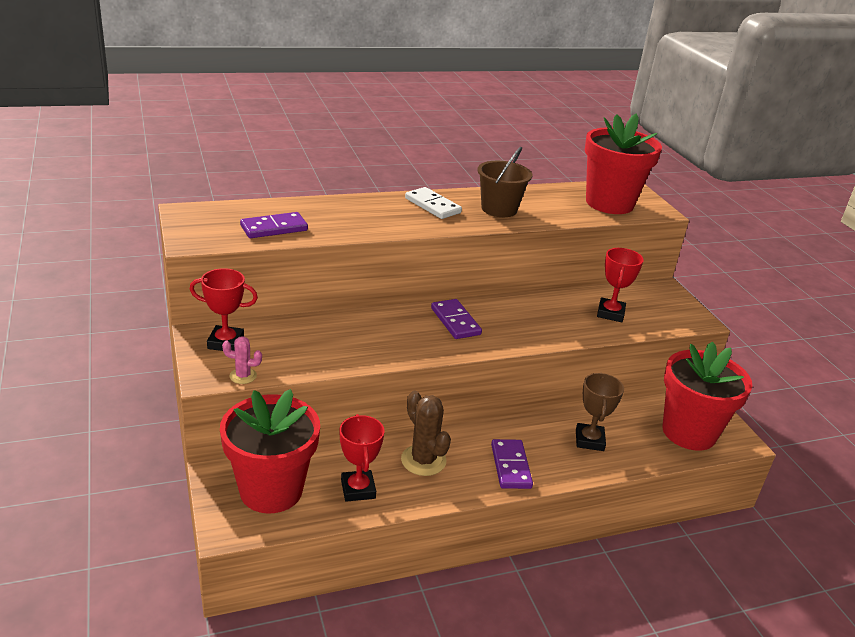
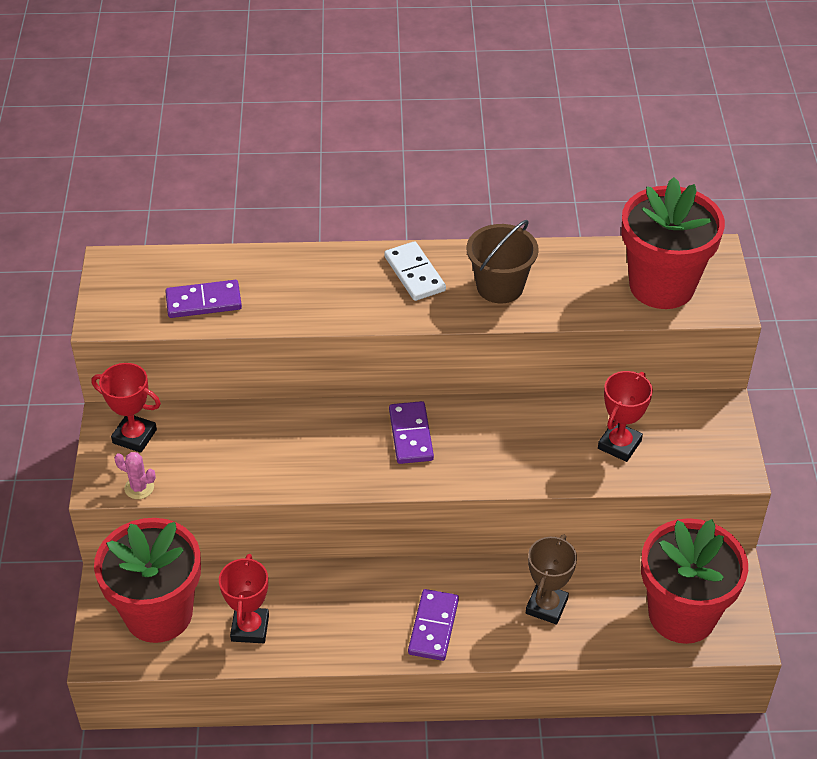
camera: 20 degrees right, 15 degrees up
(423, 460) = (336, 602): brown cactus -> none

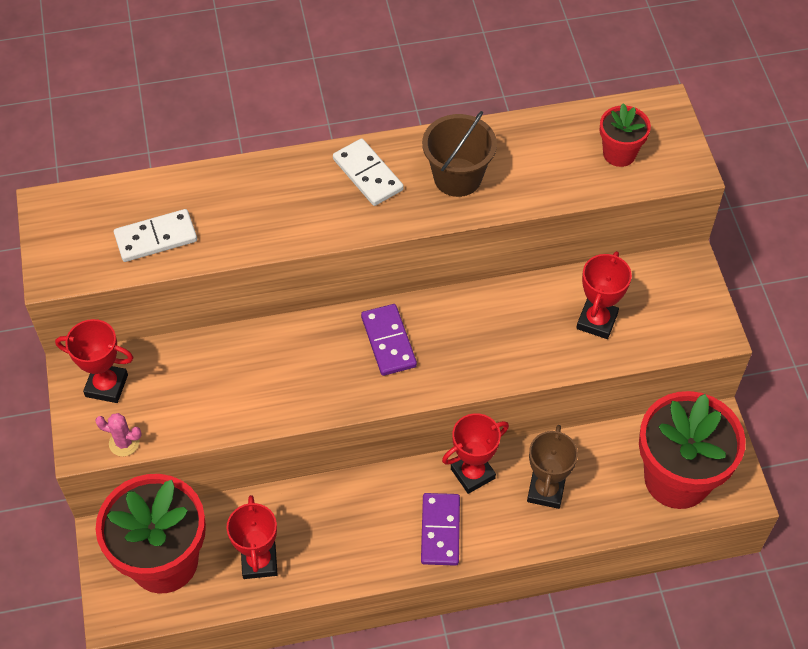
camera: 10 degrees left, 10 degrees up
(203, 302) = (156, 238): purple domino -> white domino
(476, 580) = (472, 473): none -> red trophy
(661, 286) = (619, 153): red flower pot -> red flower pot, size x0.49

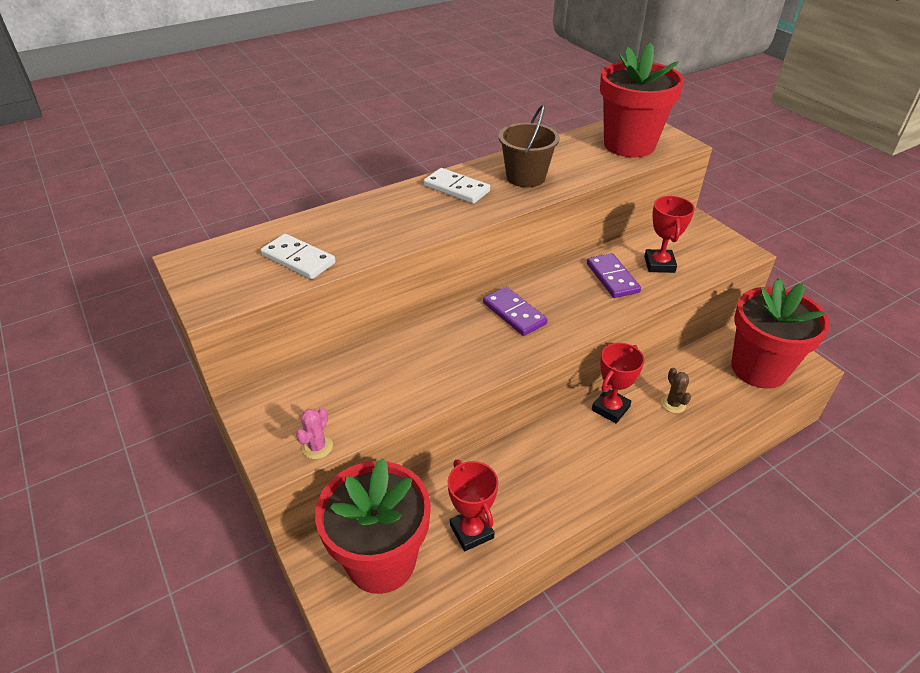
camera: 20 degrees left, 15 degrees down
(106, 385) = (281, 406): red trophy -> none
(124, 443) = (317, 447): pink cactus -> pink cactus turned 60 degrees counterclockwise
(156, 238) = (298, 259): white domino -> white domino turned 75 degrees clockwise
(440, 530) = (612, 457): purple domino -> purple domino (612, 278)
(546, 491) = (673, 404): brown trophy -> brown cactus
(619, 153) = (629, 145): red flower pot -> red flower pot, size x2.03

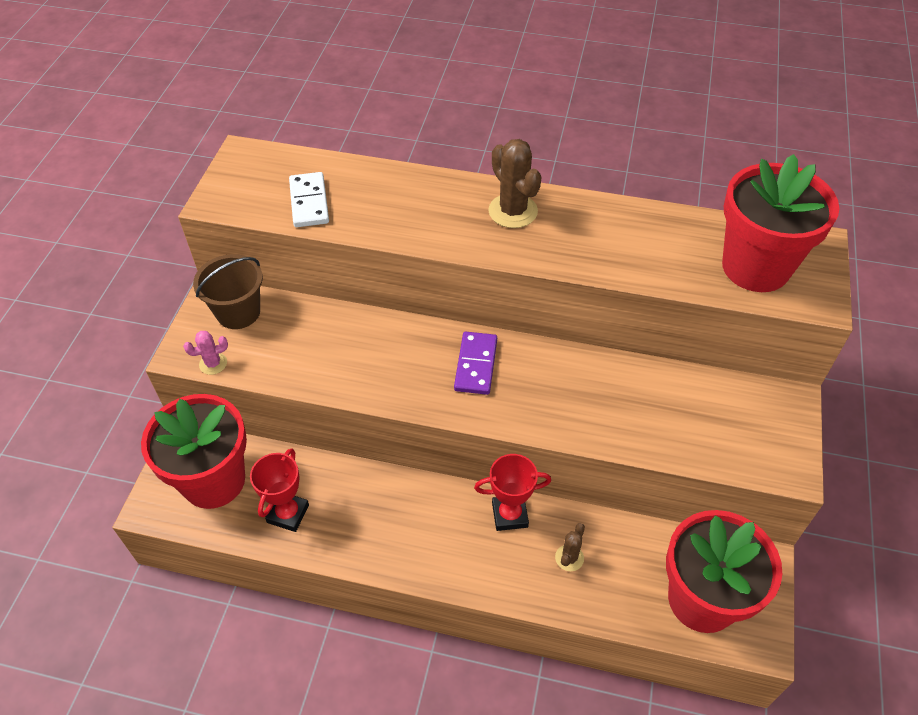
camera: 45 degrees right, 10 degrees up
(456, 188) = (513, 211): white domino -> brown cactus
(525, 177) = (591, 238): brown bucket -> brown bucket (238, 312)
(612, 278) = (609, 396): purple domino -> none
(659, 264) = (676, 417): red trophy -> none

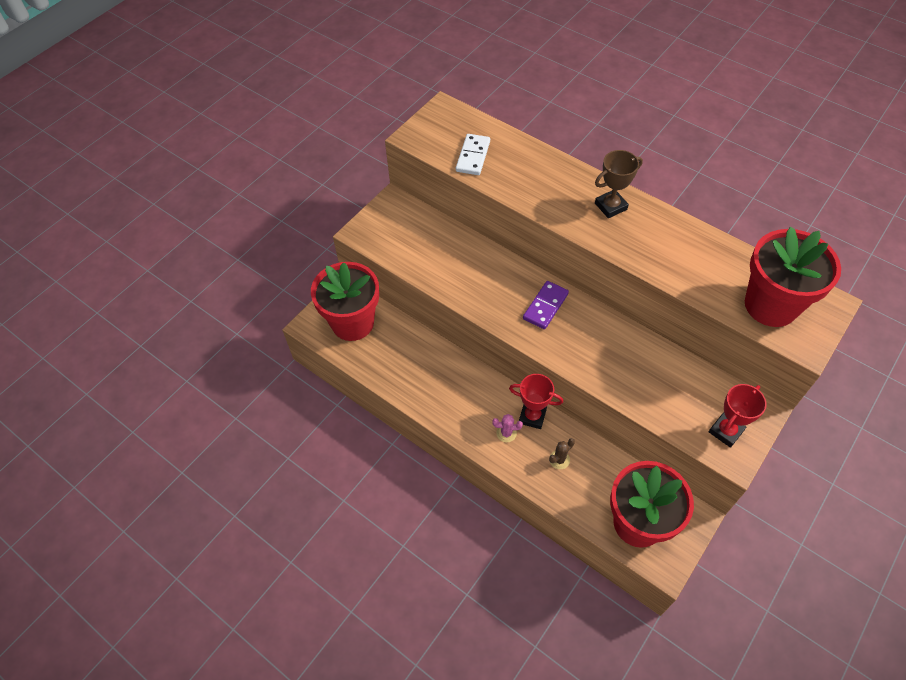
camera: 25 degrees right, 5 degrees up
(213, 363) = (375, 246): pink cactus -> pink cactus (506, 433)
(238, 312) = (404, 217): brown bucket -> none
(288, 514) = (389, 361): red trophy -> red trophy (726, 431)
(513, 211) = (610, 206): brown cactus -> brown trophy

